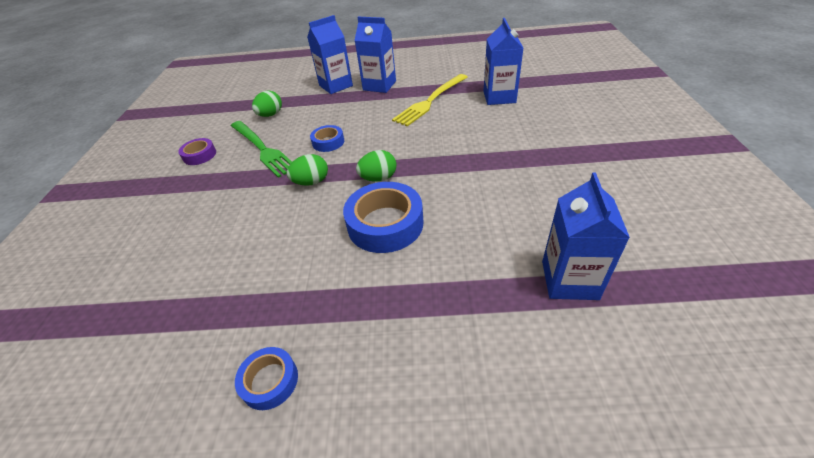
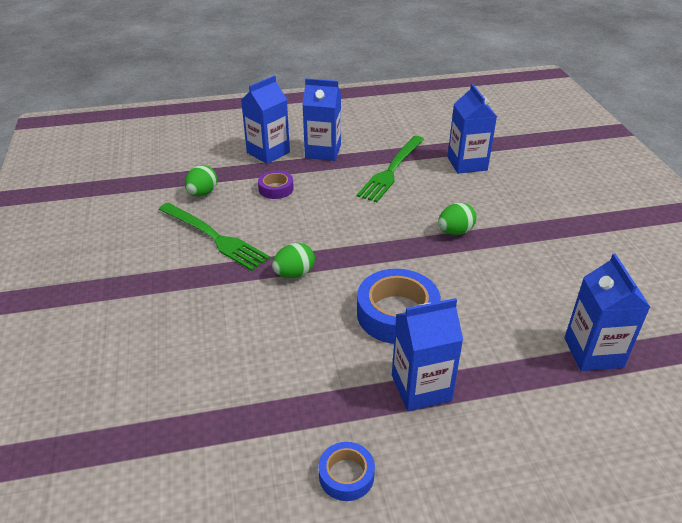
camera: 15 degrees left, 5 degrees down
(199, 155) = (136, 249): purple tape -> purple tape (276, 189)
(328, 142) = (292, 225): blue tape -> none
(378, 178) = (369, 265): green egg -> green egg (455, 232)
(379, 298) = (421, 388): none -> blue carton
(430, 101) = (391, 170): yellow fork -> green fork

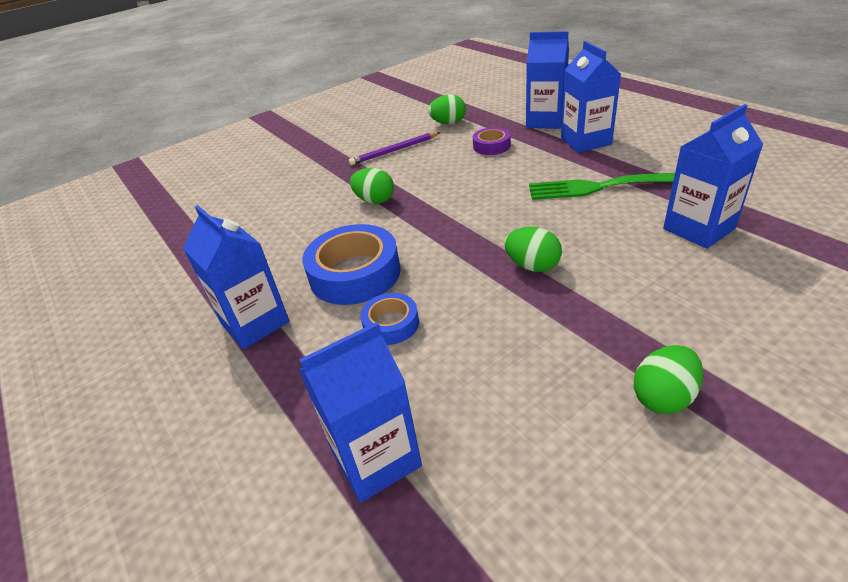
camera: 70 degrees right, 0 degrees up
(214, 237) = (394, 151): green fork -> purple pencil
(346, 475) = (141, 314): blue tape -> blue tape (391, 324)
(591, 235) = (663, 397): none -> green egg

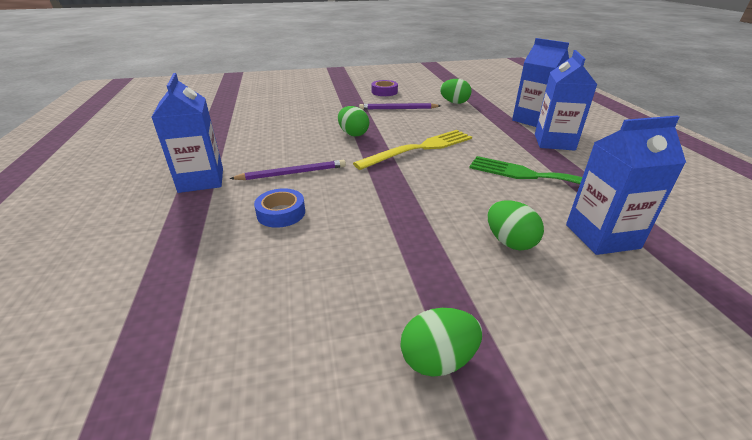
camera: 20 degrees right, 5 degrees down
(355, 274) = (292, 173): blue tape -> purple pencil
(376, 458) = (174, 297): blue carton -> none
(463, 194) = (419, 149): none -> yellow fork
(491, 146) = (472, 125): purple tape -> purple tape (384, 92)
(532, 266) = (423, 213): green egg -> green egg (509, 242)

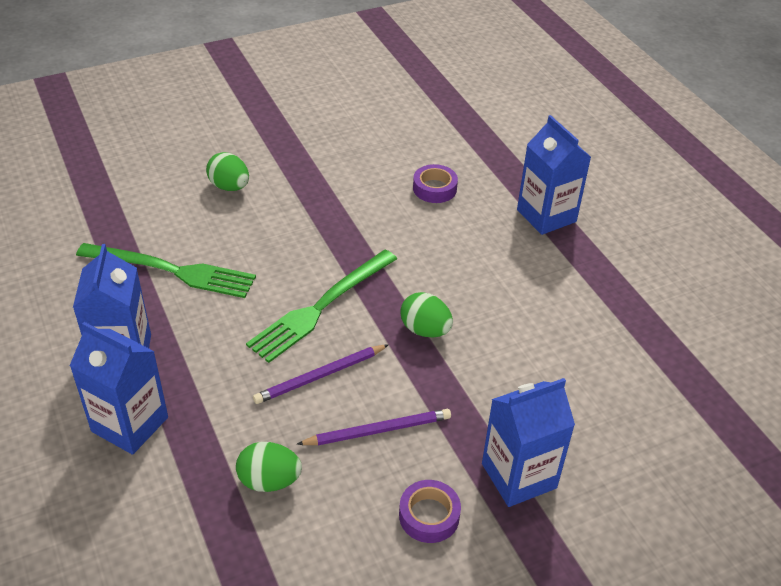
camera: 165 degrees right, 10 degrees up
(281, 213) = (434, 188): blue tape -> purple tape
(292, 173) = (459, 239): purple pencil -> purple pencil (320, 376)
(419, 149) = (321, 307): yellow fork -> green fork
(438, 359) = (286, 113): green egg -> none
(602, 236) = (147, 202): blue carton -> blue carton (519, 476)

